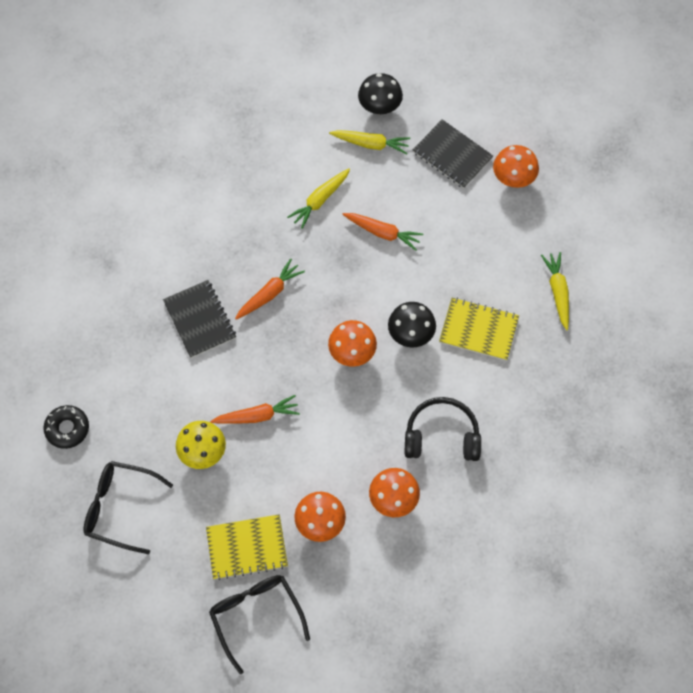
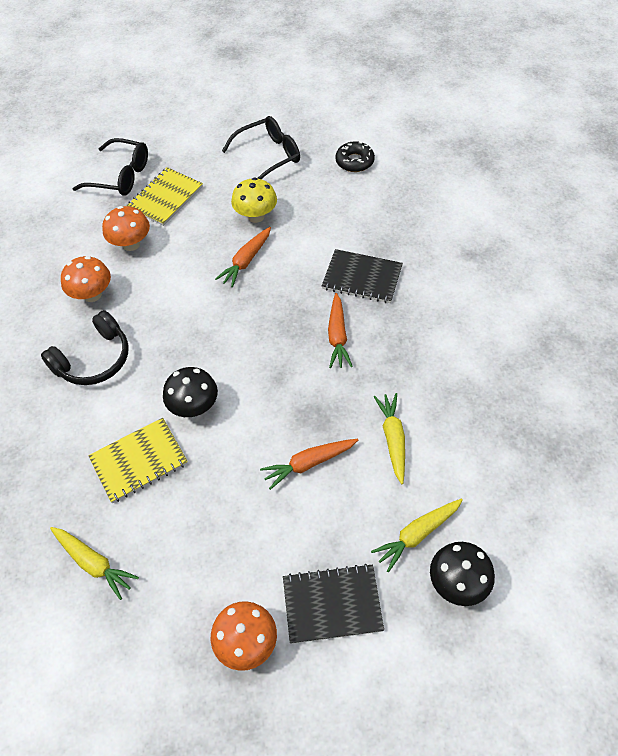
camera: 135 degrees right, 10 degrees down
(352, 352) = (226, 353): orange mushroom -> none

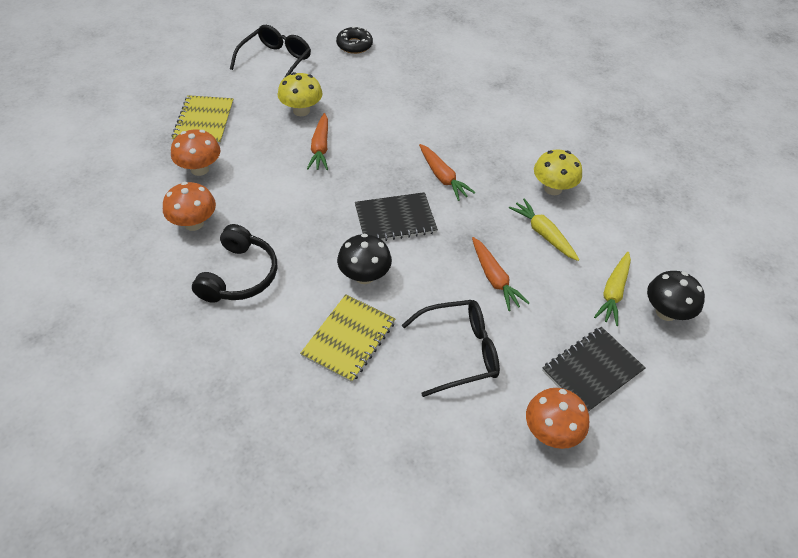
camera: 35 degrees left, 5 degrees down
(93, 563) = (373, 438): yellow carrot -> none
(121, 176) = (144, 117): black glasses -> black glasses (459, 351)
(309, 463) = (494, 278): orange carrot -> orange carrot turned 60 degrees counterclockwise
(362, 278) = (428, 128): black notebook -> black notebook (395, 219)
(441, 393) = (553, 188): none -> yellow mushroom

